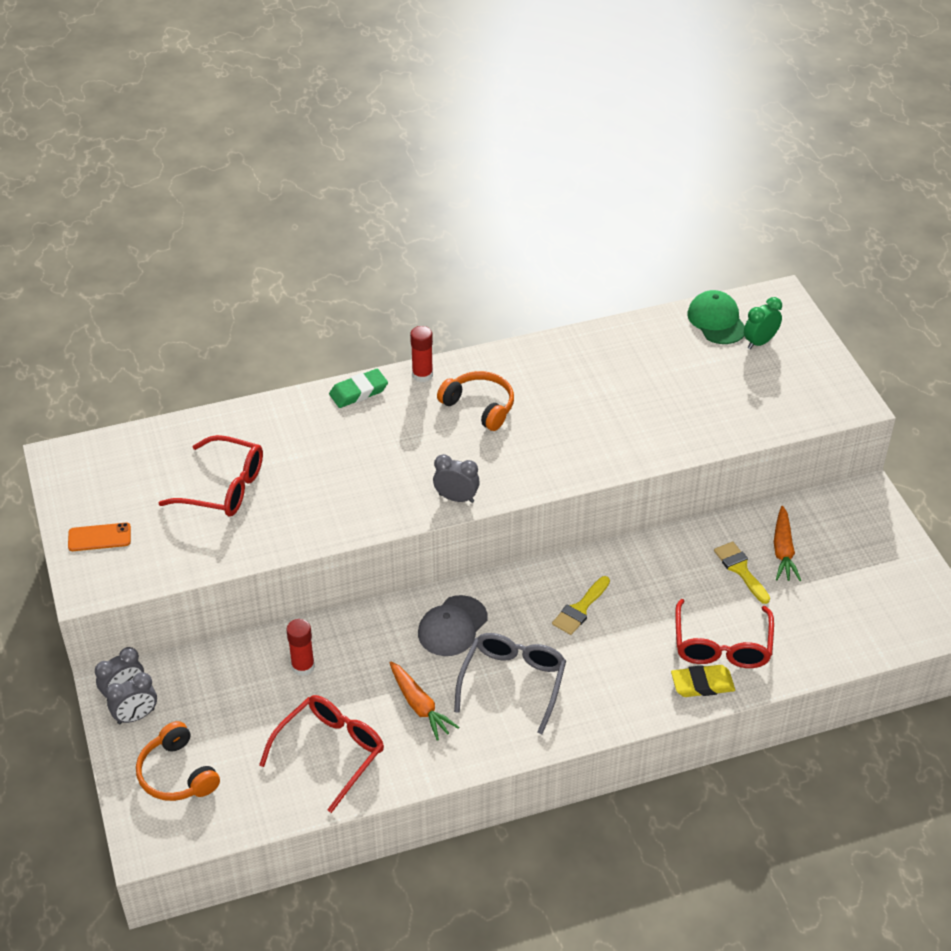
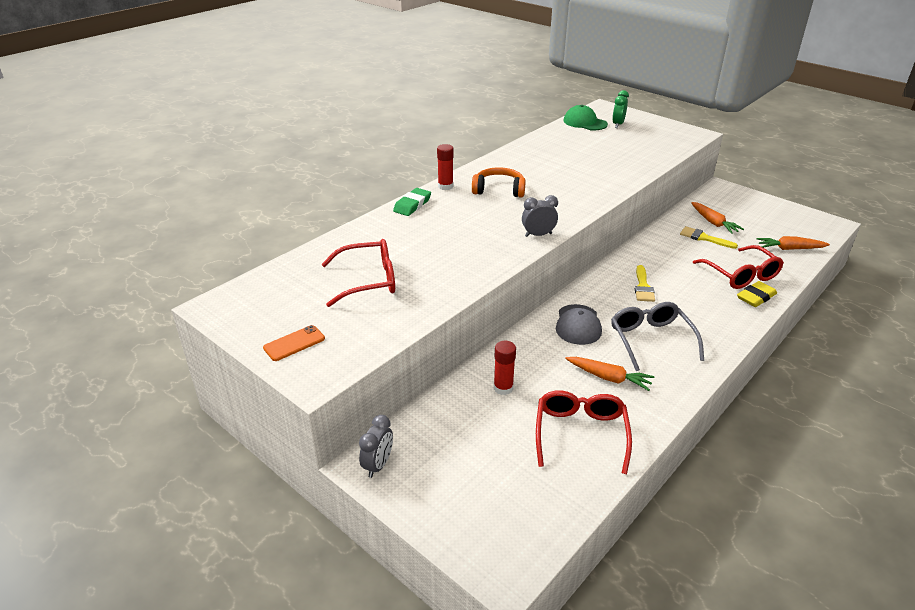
camera: 30 degrees left, 10 degrees down
(136, 716) = (404, 478): grey clock -> none
(176, 774) = (478, 505): orange headphones -> none
(837, 635) = (790, 249): none -> orange carrot

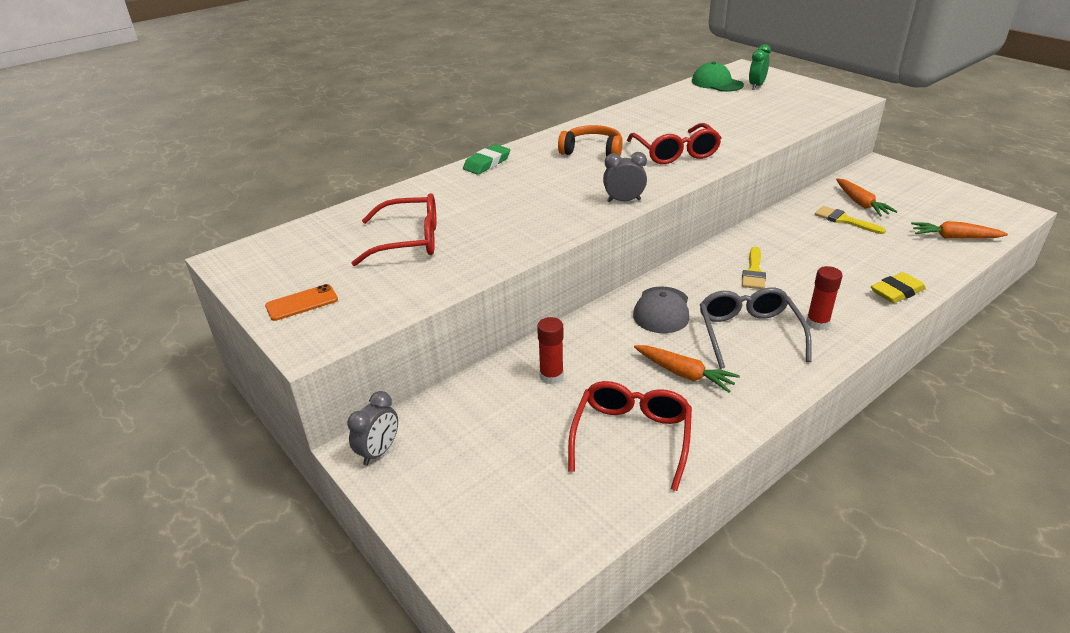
camera: 10 degrees right, 0 degrees up
(445, 186) = (531, 145): red glue stick -> red glue stick (817, 323)
(740, 274) = (882, 264): red glasses -> red glasses (675, 152)

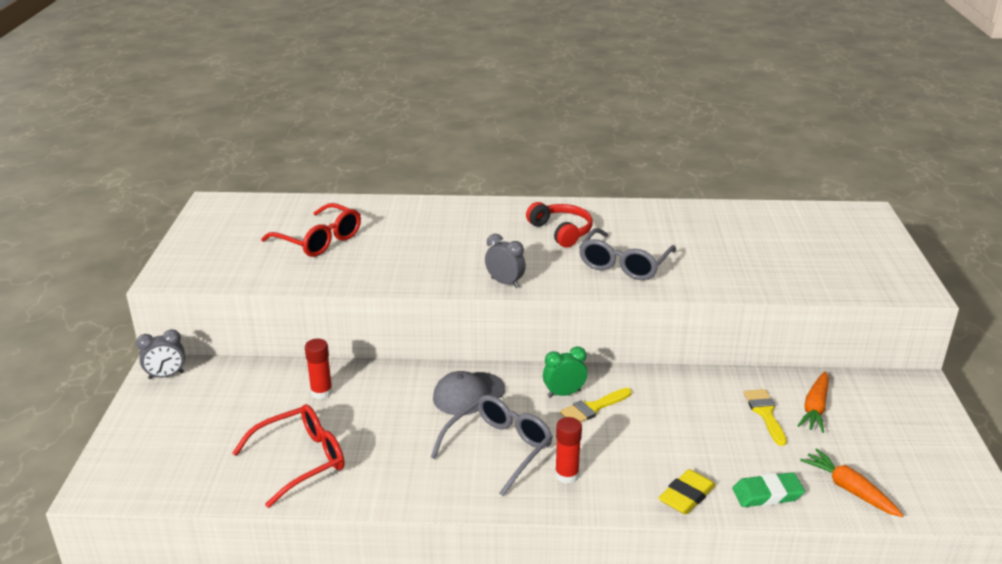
camera: 40 degrees right, 5 degrees down
(302, 303) = (201, 250): orange phone -> none
(487, 163) = (467, 206): green eraser -> green eraser (767, 494)
(592, 151) = (561, 231): orange headphones -> red headphones
(675, 152) = (624, 264): red glasses -> grey glasses
(684, 374) = (403, 445): orange carrot -> none
(717, 83) = (802, 216): green cap -> none
(756, 86) = (837, 236): green clock -> green clock (564, 393)
(897, 292) = (686, 496): yellow eraser -> yellow eraser turned 60 degrees counterclockwise

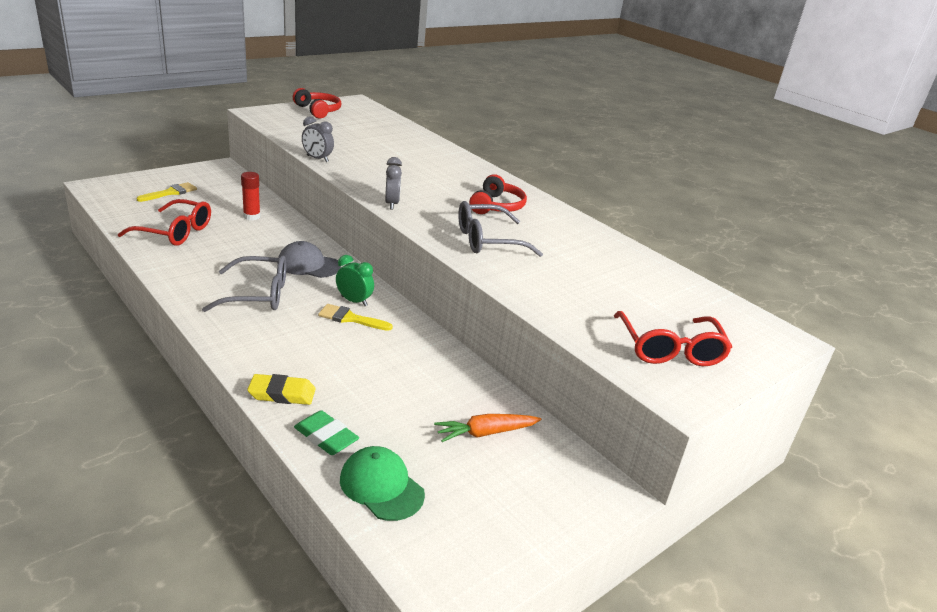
camera: 45 degrees right, 0 degrees up
(166, 375) = (216, 170): grey clock -> grey clock (317, 159)
(212, 236) = (318, 110): none -> red headphones
(318, 240) = (357, 137): red glasses -> red glasses (669, 348)
(566, 475) = (254, 331): red glue stick -> none
(765, 413) = (443, 405): yellow brush -> yellow brush (171, 192)
(849, 489) = (381, 486): orange carrot -> green cap

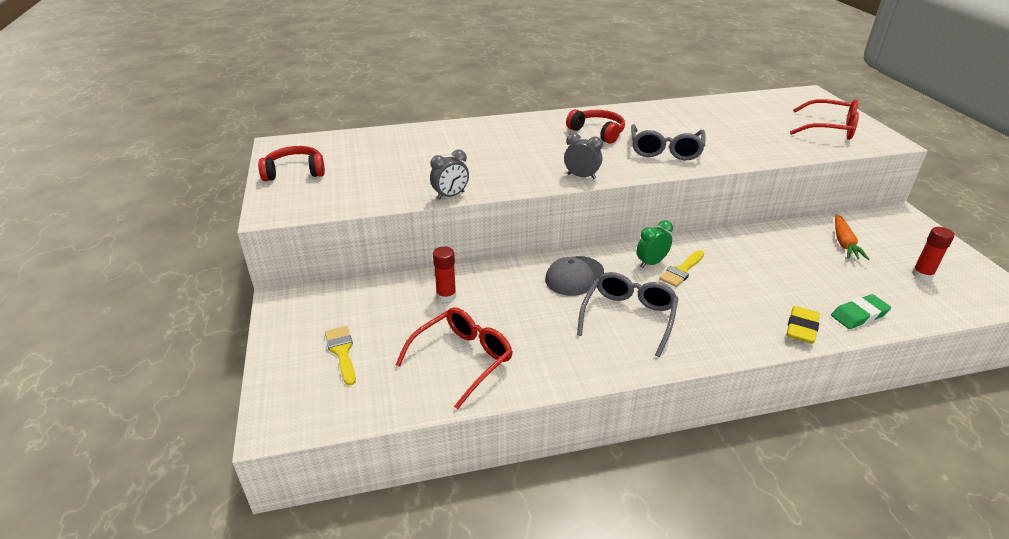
camera: 60 degrees left, 5 degrees up
(381, 486) = (913, 300): green cap -> none
(450, 501) = (922, 275): none -> red glue stick

